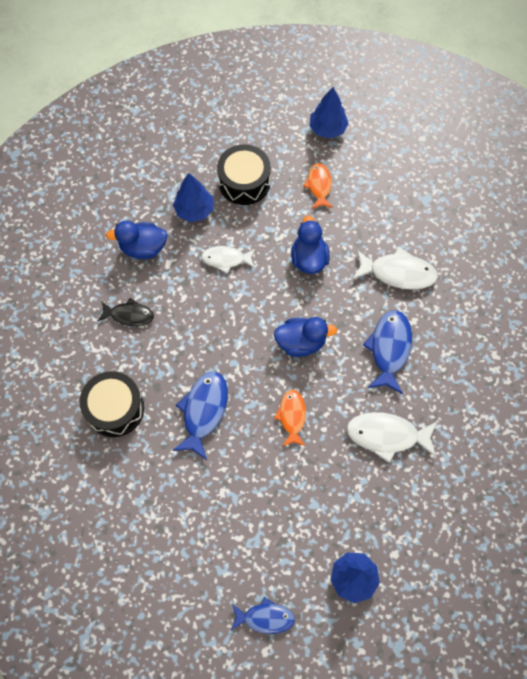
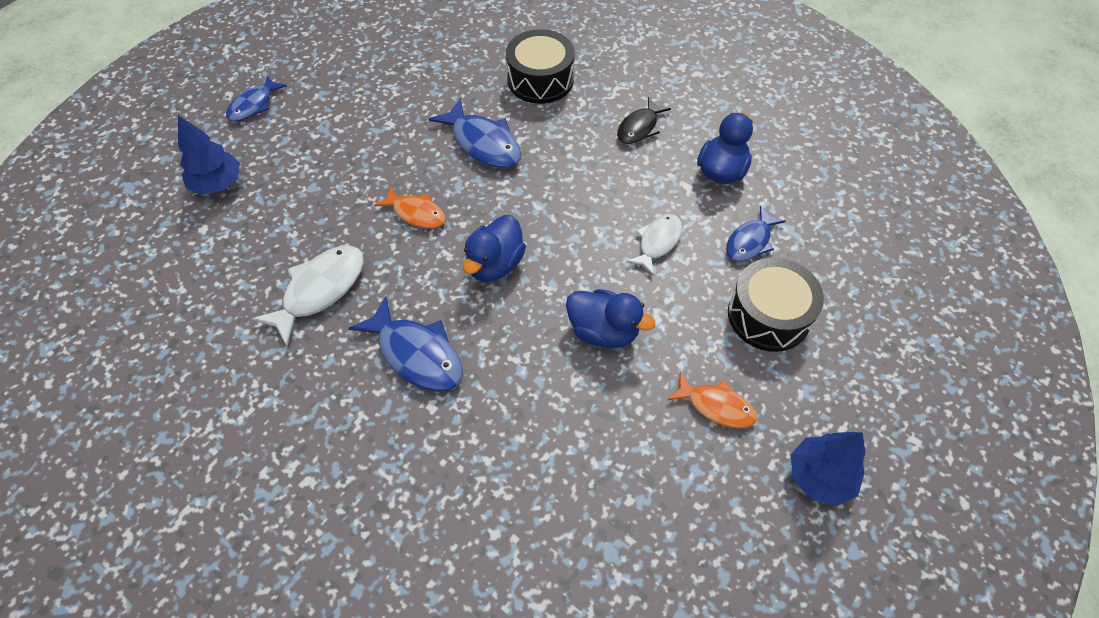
camera: 120 degrees right, 10 degrees down
(194, 210) = (750, 241): blue tree -> blue fish
(398, 273) = (513, 429): white fish -> none

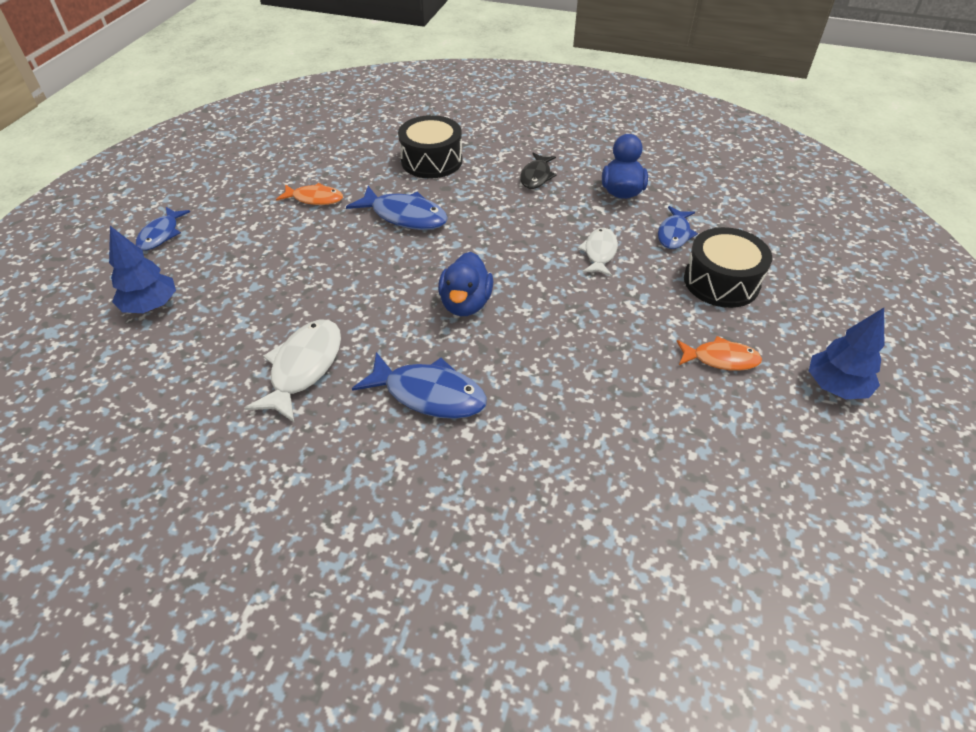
camera: 20 degrees left, 10 degrees down
(416, 213) = (369, 282): orange fish -> orange fish (315, 198)
(603, 331) = (592, 329): blue duck -> none

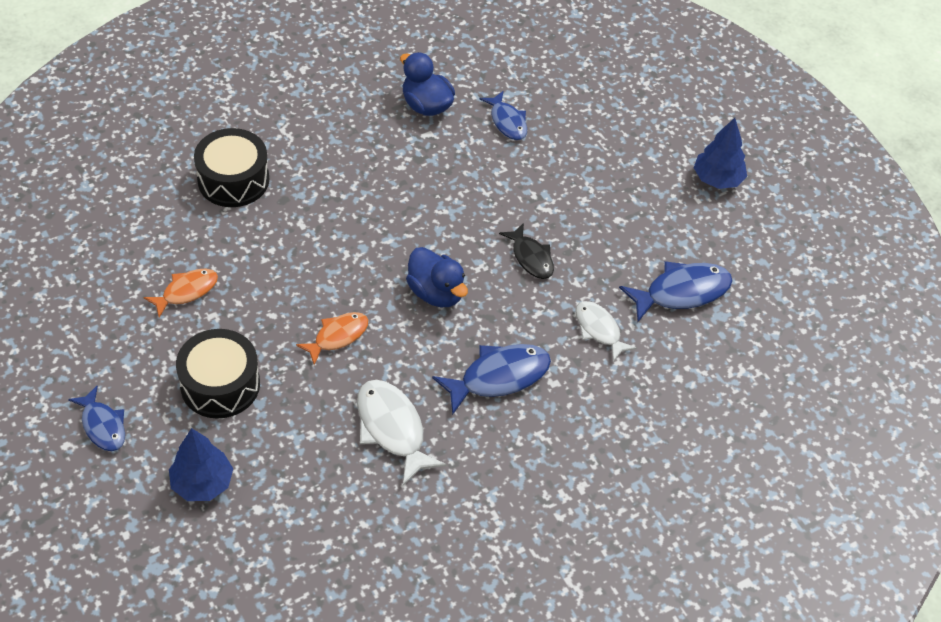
camera: 50 degrees left, 5 degrees up
(405, 216) = (288, 252): blue fish -> blue fish (681, 292)
(536, 176) = (343, 135): black fish -> black fish (531, 257)
(599, 252) = (475, 178): white fish -> white fish (599, 330)
(720, 359) = (639, 209): orange fish -> orange fish (337, 336)
(721, 281) = (580, 144): black drum -> black drum (220, 384)

